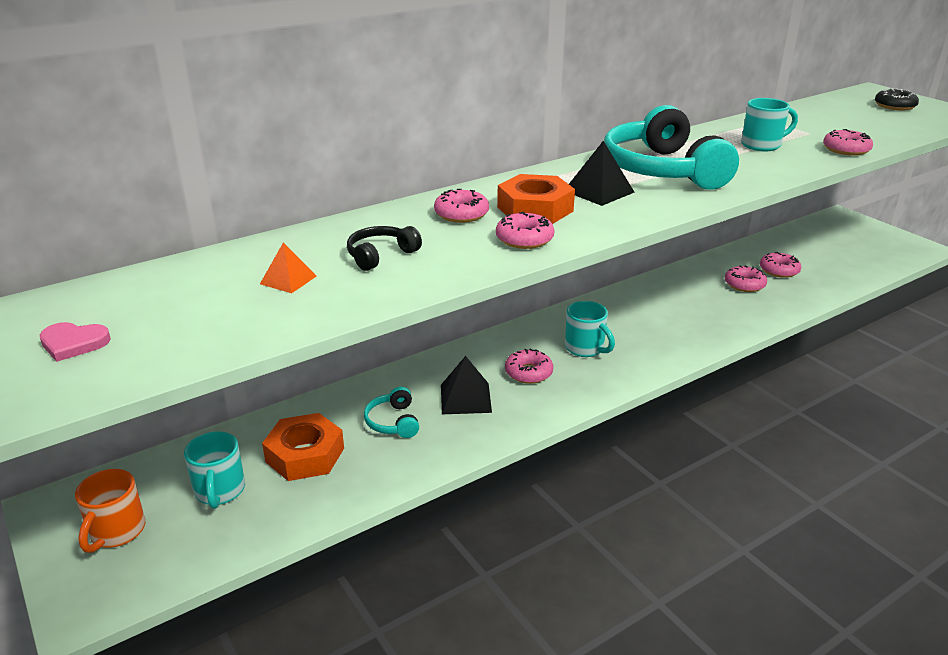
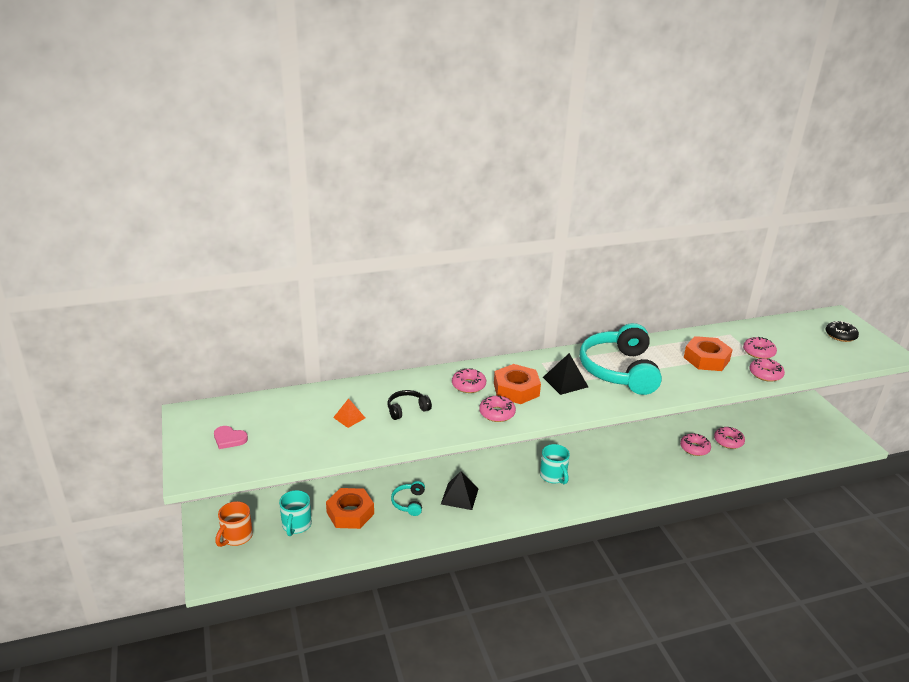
camera: 15 degrees right, 0 degrees up
(528, 373) = (507, 486): pink donut -> pink donut (758, 352)
(762, 145) = (706, 359): turquoise mug -> orange nut

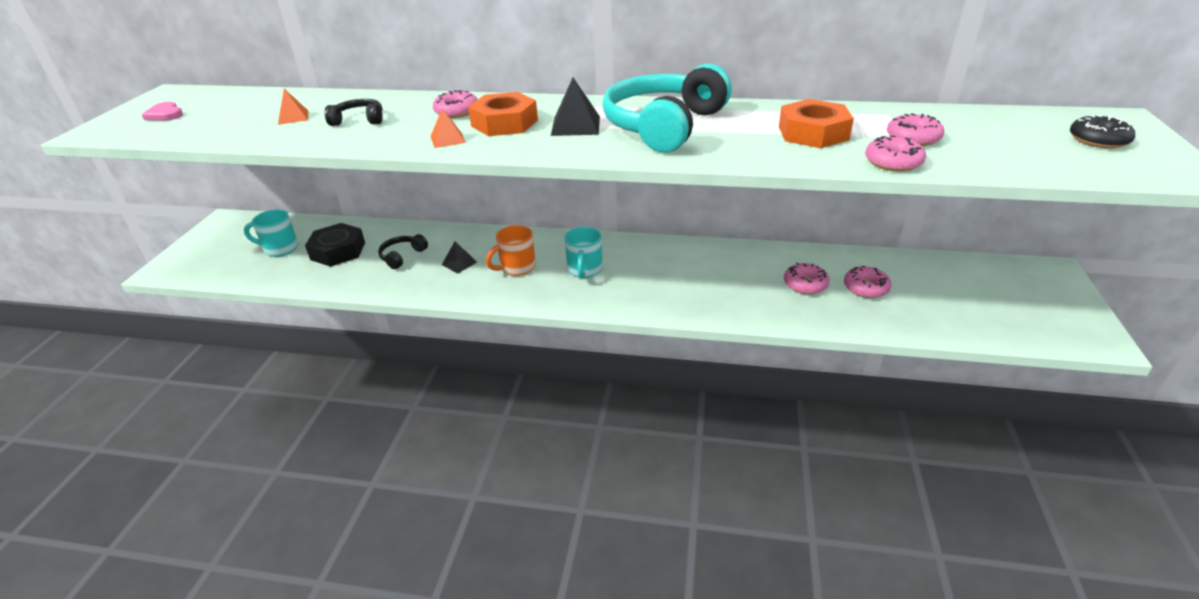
camera: 30 degrees right, 5 degrees up
(236, 537) = (222, 245): orange mug -> orange mug (516, 267)
(296, 525) = (280, 249): turquoise mug -> turquoise mug turned 60 degrees clockwise
(350, 513) = (338, 251): orange nut -> black nut
(409, 503) = (402, 256): turquoise headphones -> black headphones
(459, 496) = (459, 263): black pyramid -> black pyramid, size x0.64
(497, 413) = (447, 139): pink donut -> orange pyramid

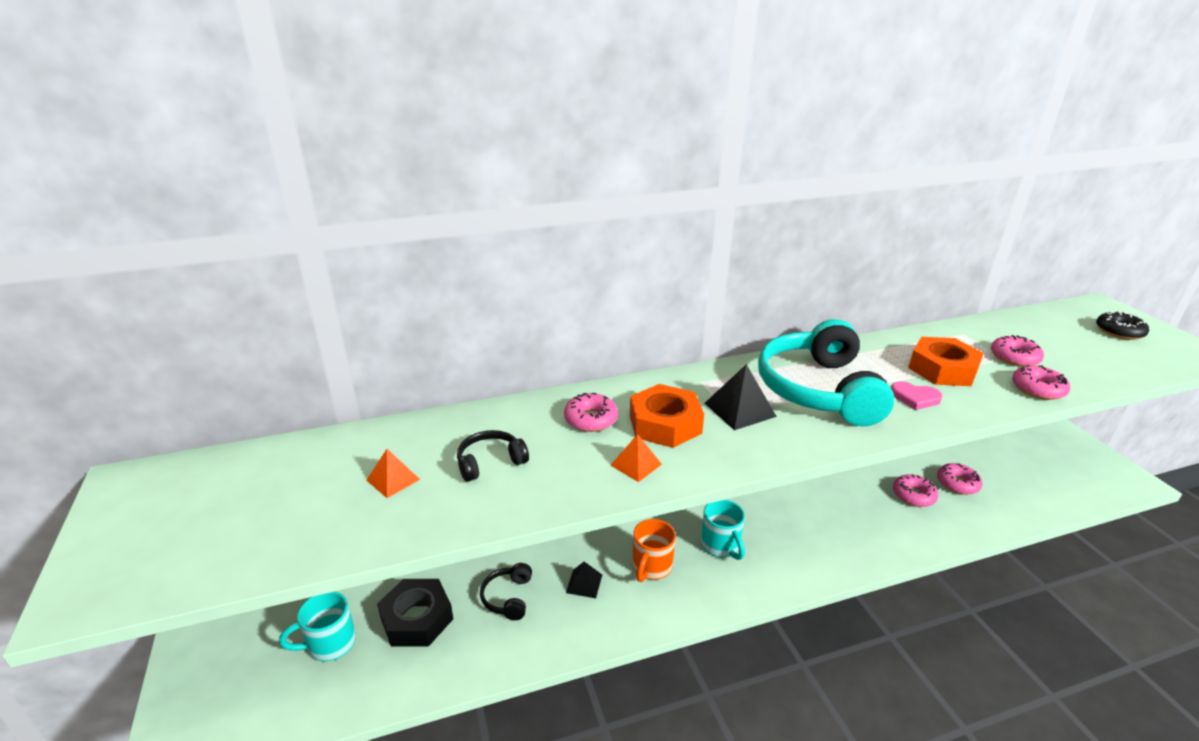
camera: 30 degrees left, 5 degrees down
(165, 114) = (177, 526): pink heart -> pink heart (915, 398)

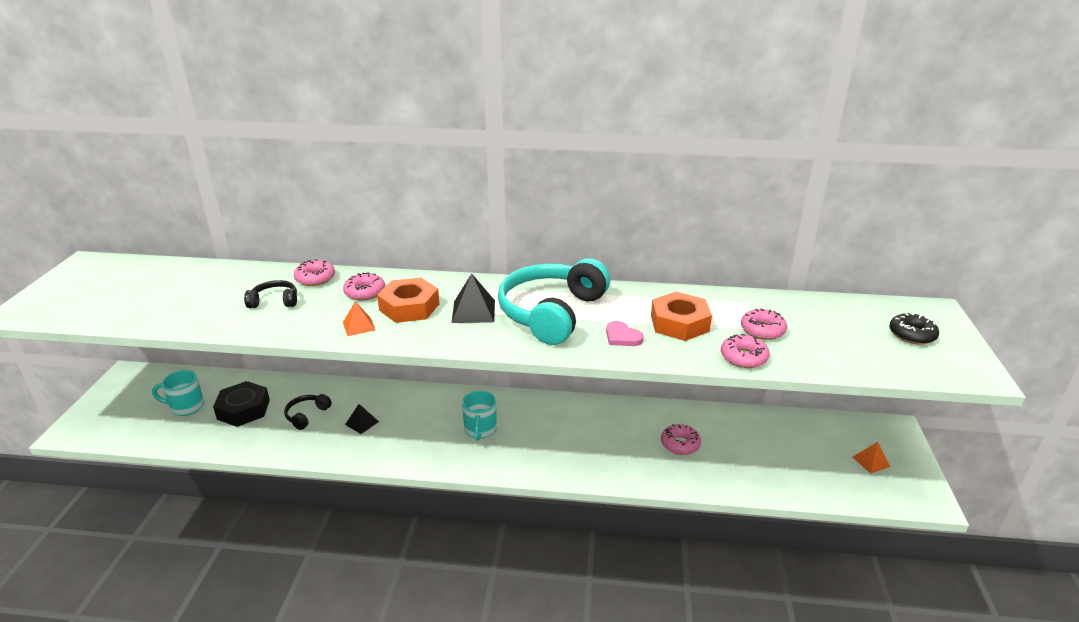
camera: 25 degrees right, 0 degrees up
(393, 479) = (212, 296): orange pyramid -> orange pyramid (871, 461)
(651, 567) = (416, 427): orange mug -> none
(957, 484) = (733, 448): pink donut -> pink donut (315, 278)

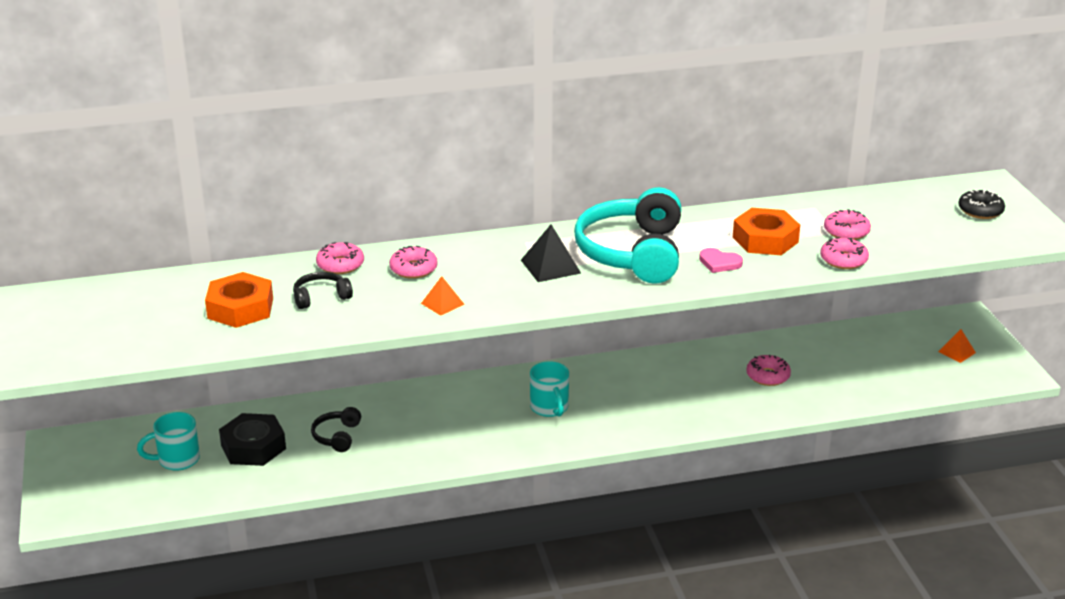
camera: 20 degrees left, 0 degrees up
(362, 423) = (409, 430): black pyramid -> none
(409, 307) = (478, 275): orange nut -> orange nut (240, 308)

